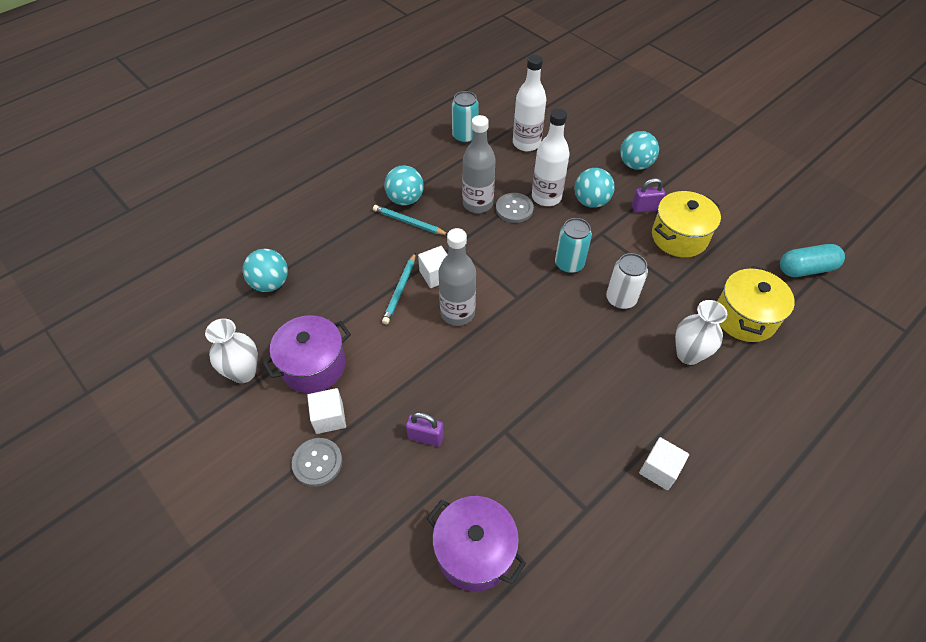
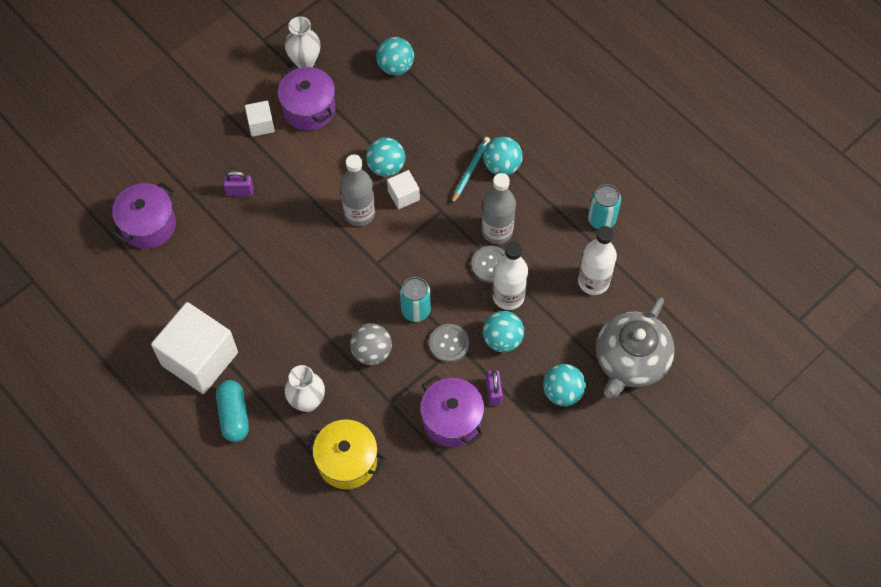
camera: 90 degrees right, 10 degrees up
(317, 462) = (224, 121): grey button -> grey button (449, 343)
(400, 290) = (386, 167): turquoise pencil -> turquoise ball
(425, 437) = (240, 191): purple padlock -> purple padlock turned 75 degrees clockwise
(598, 125) = (630, 360): none -> grey teapot
(620, 299) = (371, 352): white can -> grey ball
(659, 469) = (199, 359): white cube -> white cube, size x2.18
(679, 237) = (452, 420): yellow pot -> purple pot
(806, 269) = (407, 538): turquoise capsule -> turquoise capsule (234, 415)

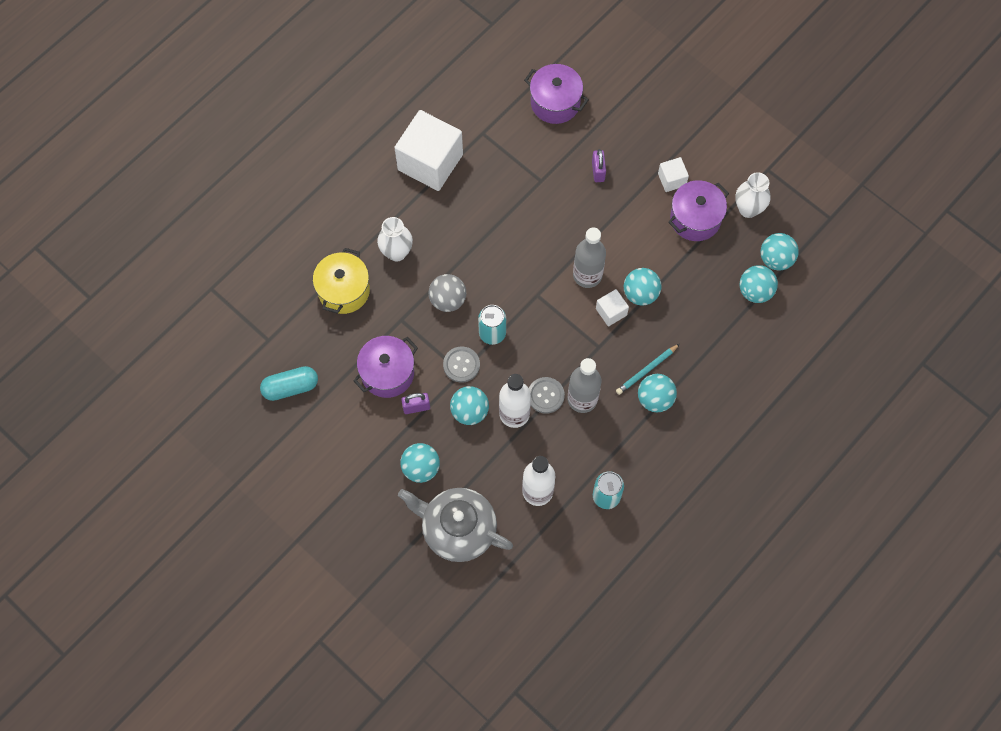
camera: 85 degrees right, 5 degrees up
(234, 415) = (380, 196): turquoise capsule -> turquoise capsule (290, 387)
(363, 45) = (776, 259): none -> turquoise ball
(470, 170) = (646, 370): turquoise pencil -> turquoise pencil turned 120 degrees clockwise

